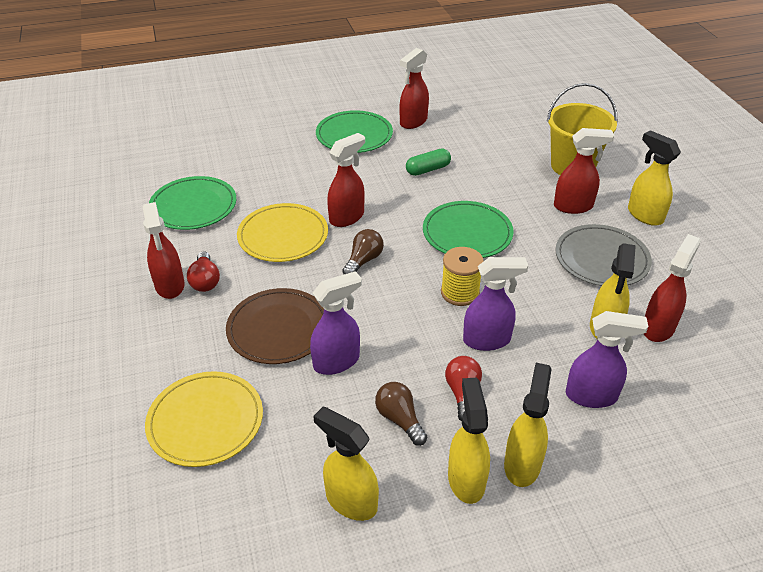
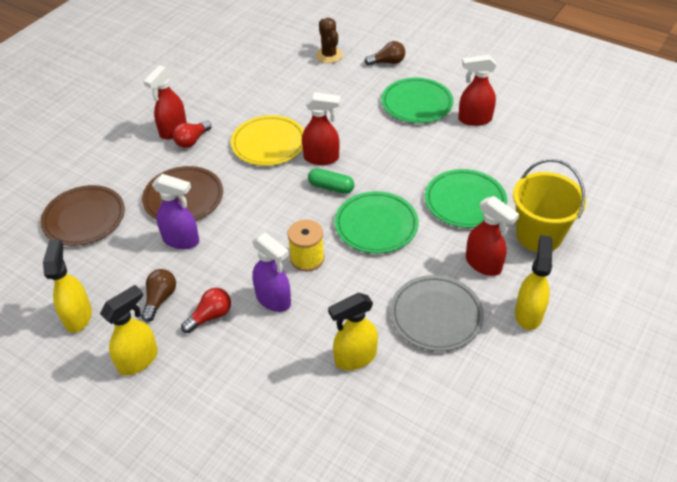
camera: 50 degrees right, 5 degrees up
(193, 206) = (252, 89): green plate -> green plate (465, 201)
(205, 421) = (84, 218): yellow plate -> brown plate
(222, 142) = (329, 55): none -> brown cactus
(363, 261) = (286, 193): brown light bulb -> brown light bulb (387, 62)
(428, 169) = (425, 162): green capsule -> green capsule (331, 187)
(522, 464) = (175, 381): yellow spray bottle -> none
(592, 396) = (274, 386): purple spray bottle -> none
(658, 327) = (390, 390): red spray bottle -> none

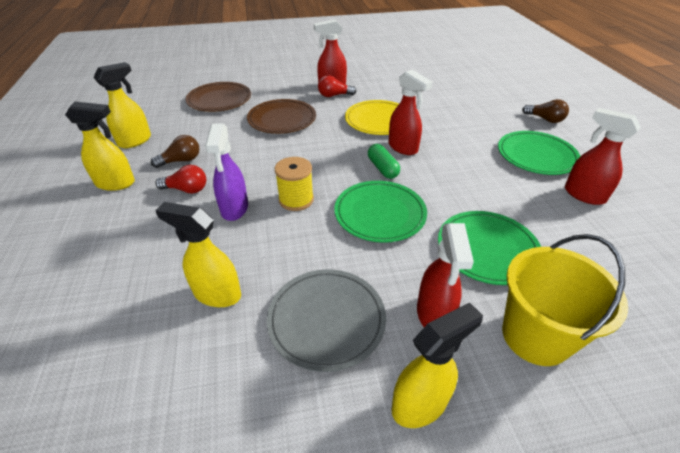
camera: 45 degrees right, 5 degrees down
(181, 240) = (243, 139): purple spray bottle -> none
(329, 55) = (499, 95): brown cactus -> none

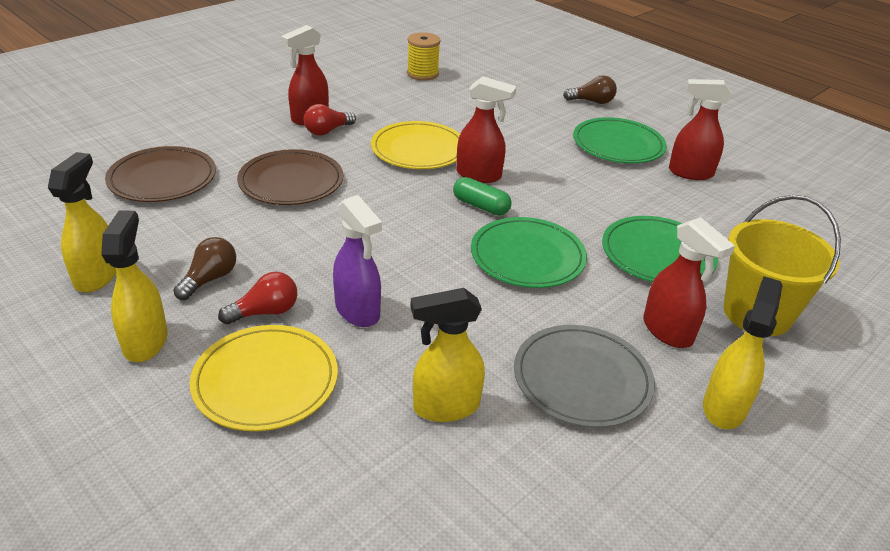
camera: 35 degrees left, 5 degrees down
(116, 183) = (146, 342): yellow spray bottle -> yellow spray bottle turned 60 degrees counterclockwise
(143, 230) = (265, 381): none -> yellow plate
(296, 200) = (421, 274): yellow spool -> yellow spool (422, 74)

